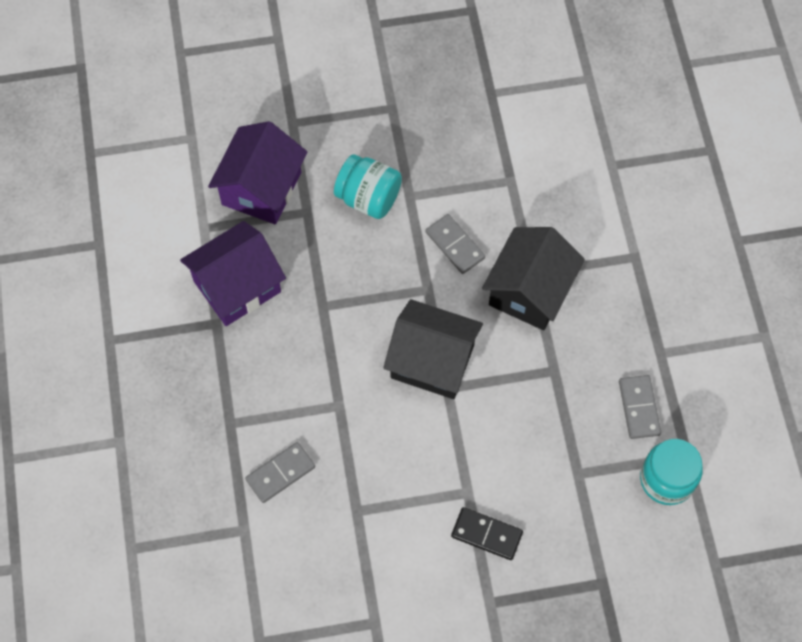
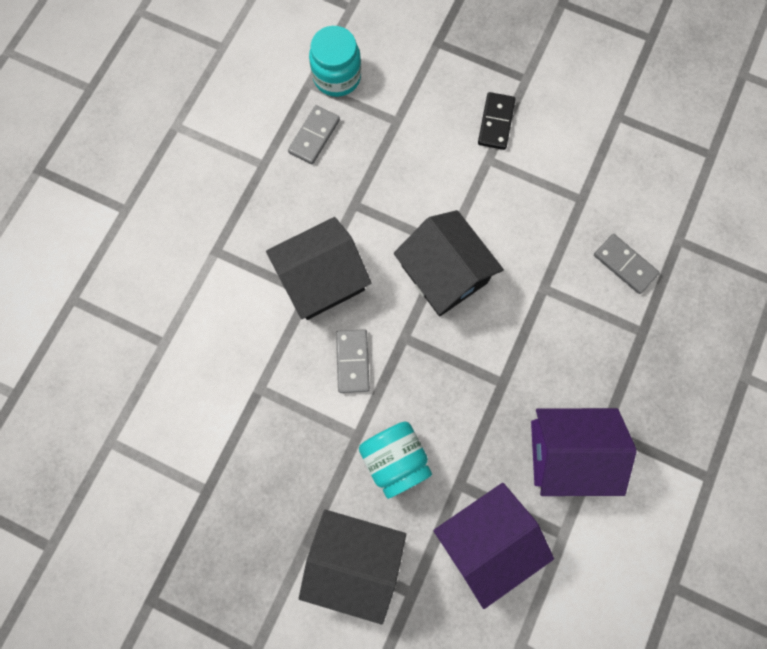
camera: 145 degrees left, 10 degrees up
(280, 473) = (625, 264): grey domino -> grey domino turned 45 degrees clockwise
(349, 118) = (354, 559): none -> black house
(486, 534) = (495, 122): black domino -> black domino turned 45 degrees clockwise

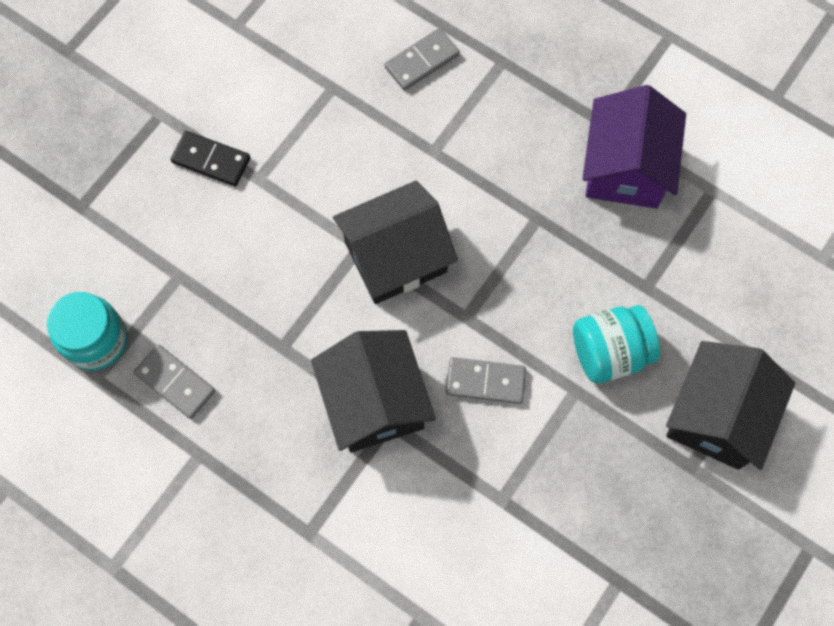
camera: 80 degrees left, 5 degrees down
(485, 539) = (709, 270): purple house -> none

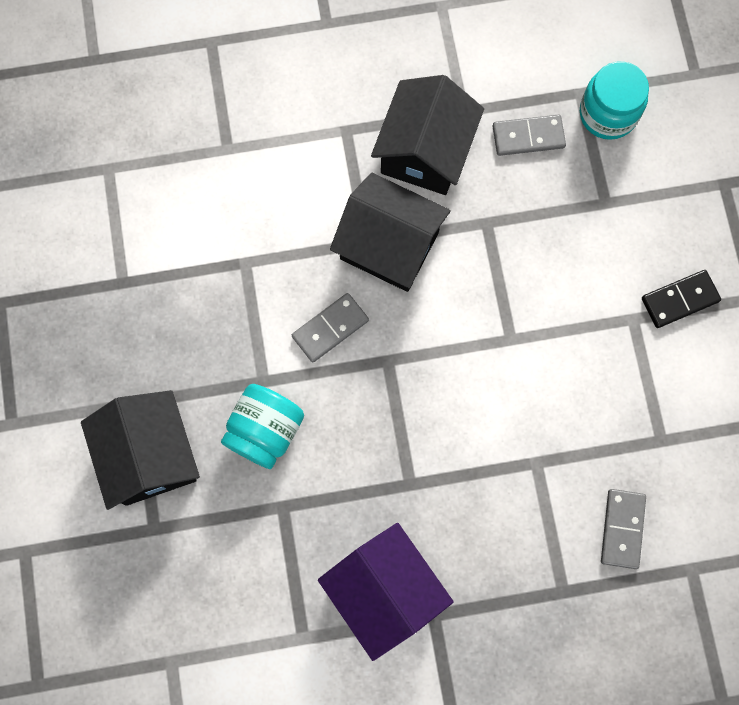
camera: 135 degrees right, 5 degrees up
(396, 257) = (479, 356): black house -> black house (425, 152)

